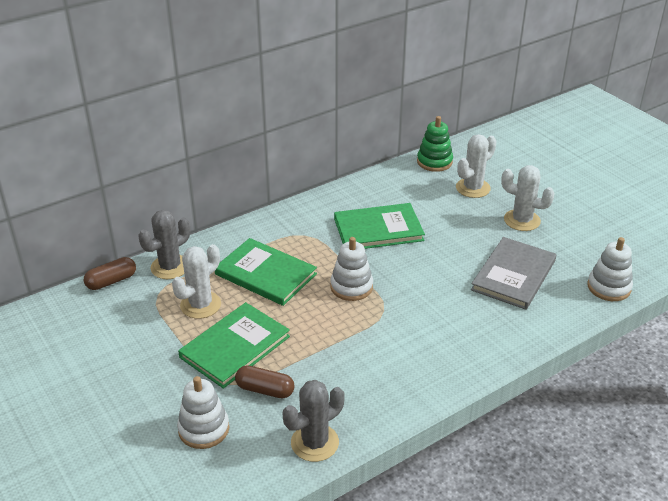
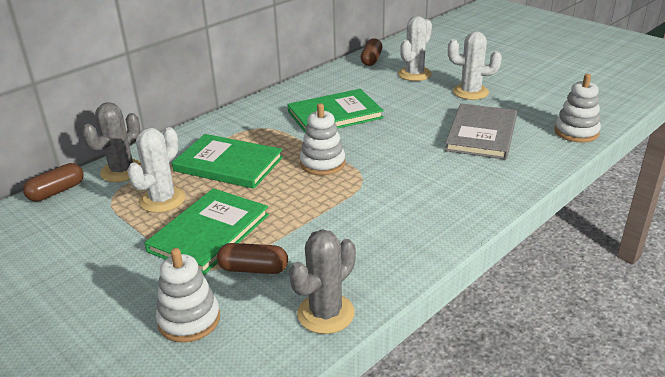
camera: 10 degrees left, 5 degrees down
(434, 162) = (371, 60): green stacking toy -> brown capsule

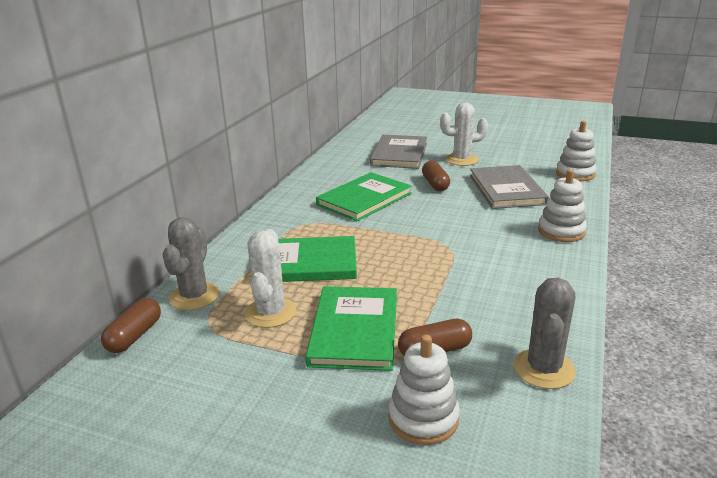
camera: 25 degrees left, 5 degrees down
(322, 163) = (398, 242): white stacking toy -> white stacking toy (561, 231)
(371, 60) = (348, 149): brown capsule -> brown capsule (435, 184)
(414, 74) = (399, 154): white cactus -> grey book

